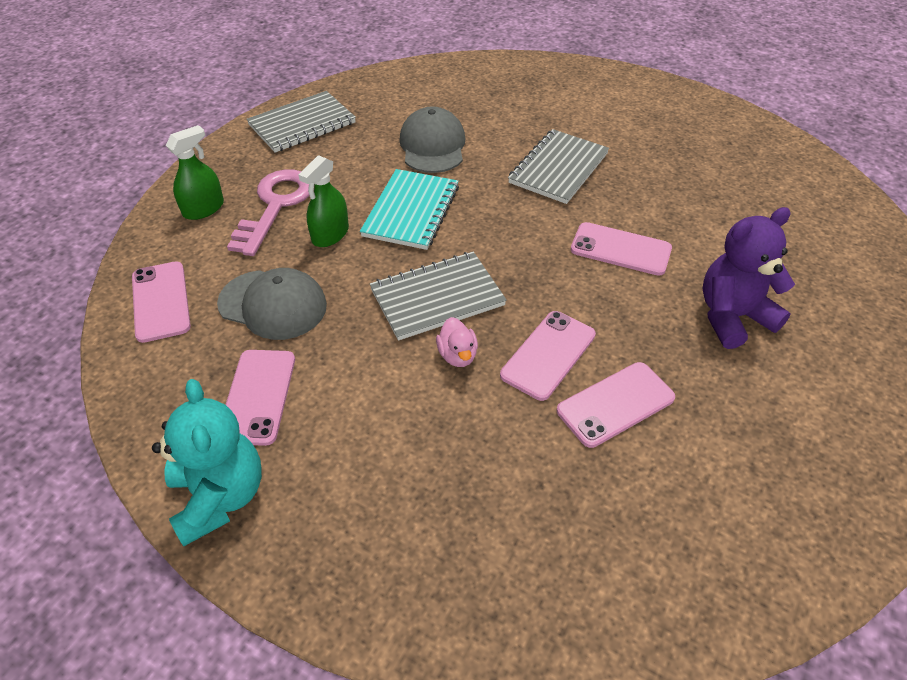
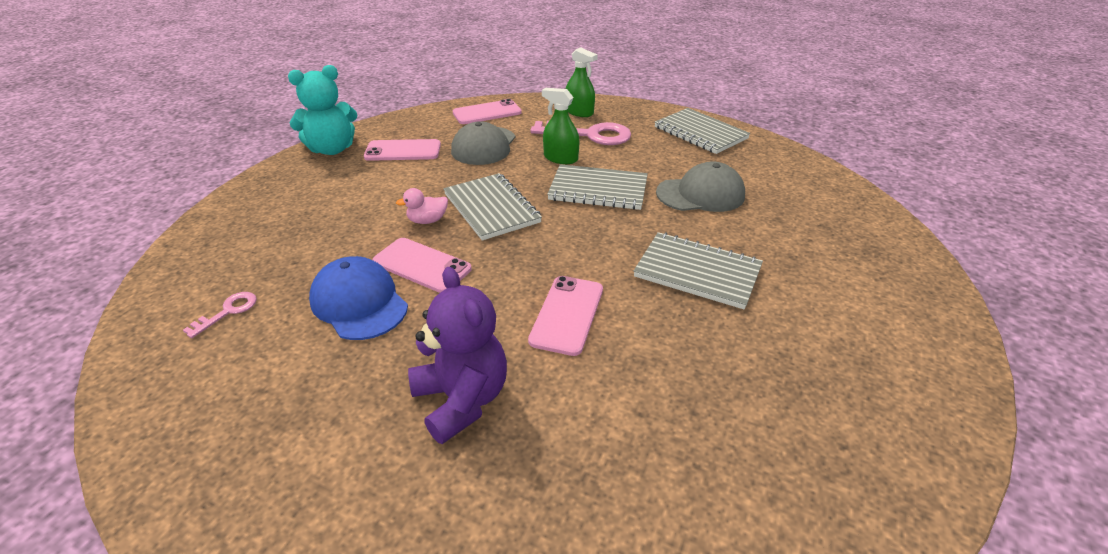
camera: 85 degrees right, 10 degrees down
(411, 211) = (598, 190): turquoise notebook -> grey notebook
(615, 404) = (359, 302): pink phone -> blue cap
(641, 535) = (228, 311): none -> pink key

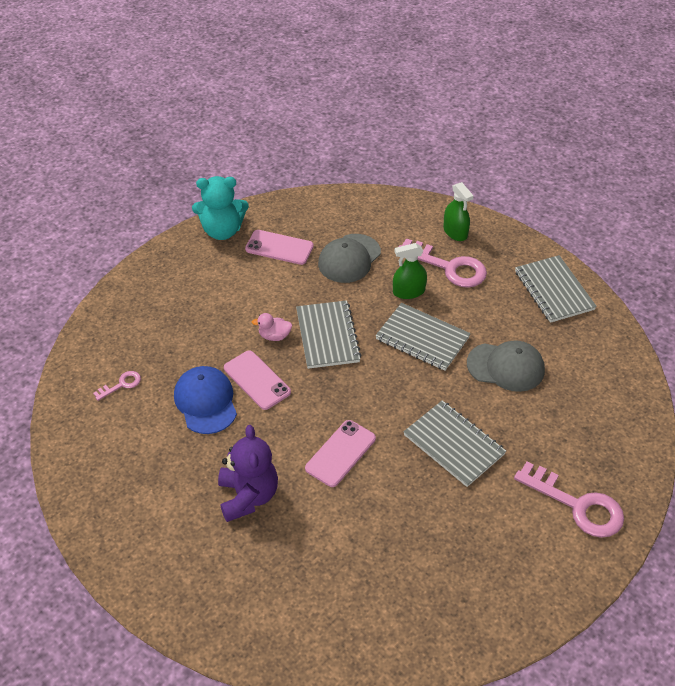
camera: 20 degrees right, 10 degrees up
(487, 113) = (369, 212): pink phone -> none
(560, 158) = (408, 291): green spray bottle -> green spray bottle turned 60 degrees counterclockwise
(878, 295) = (577, 505): none -> pink key

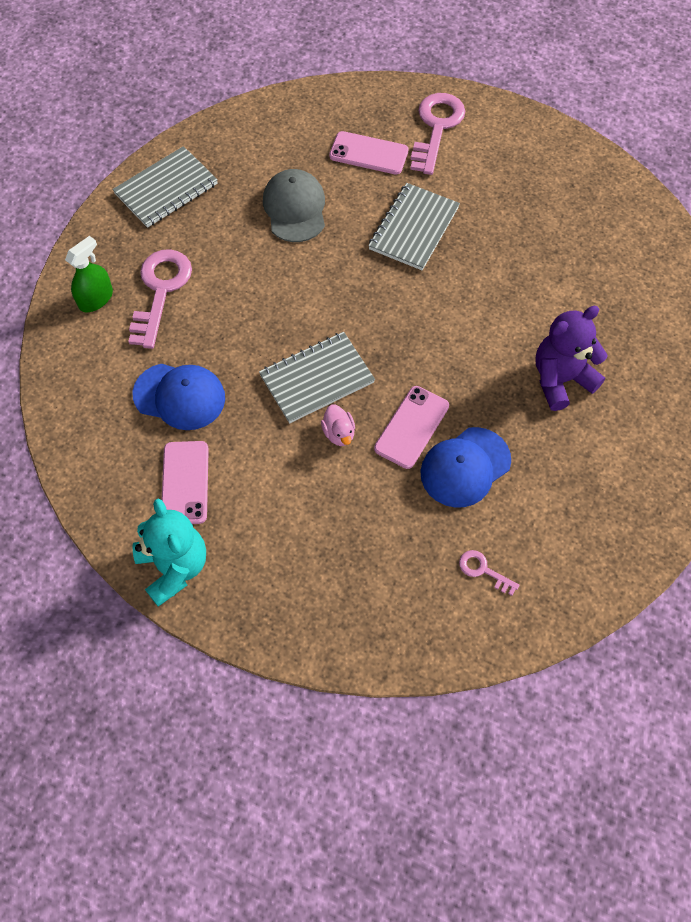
camera: 110 degrees left, 15 degrees up
(340, 453) = (470, 317): pink phone -> pink phone (368, 153)
(349, 258) = (179, 396): grey cap -> blue cap
(408, 291) = (215, 319): green spray bottle -> none
(422, 338) = (284, 288): grey notebook -> none

